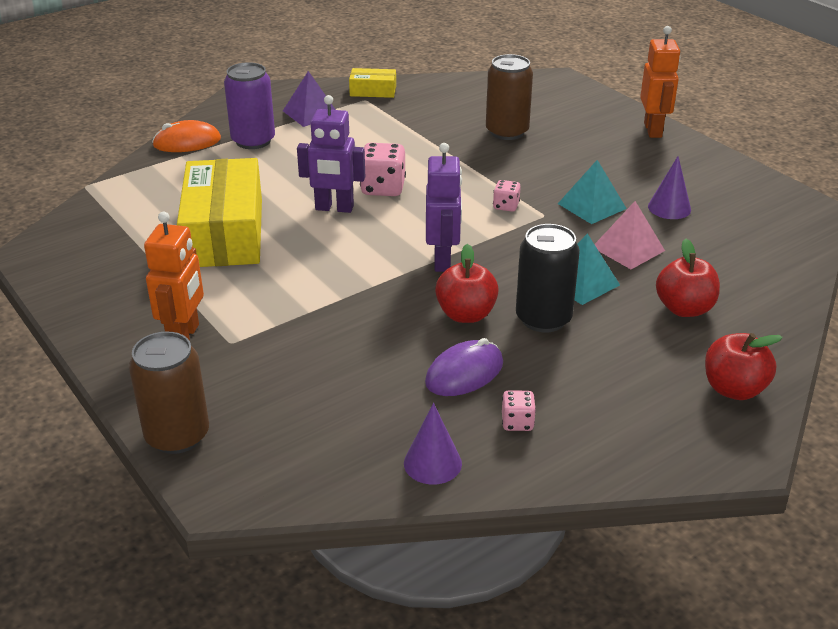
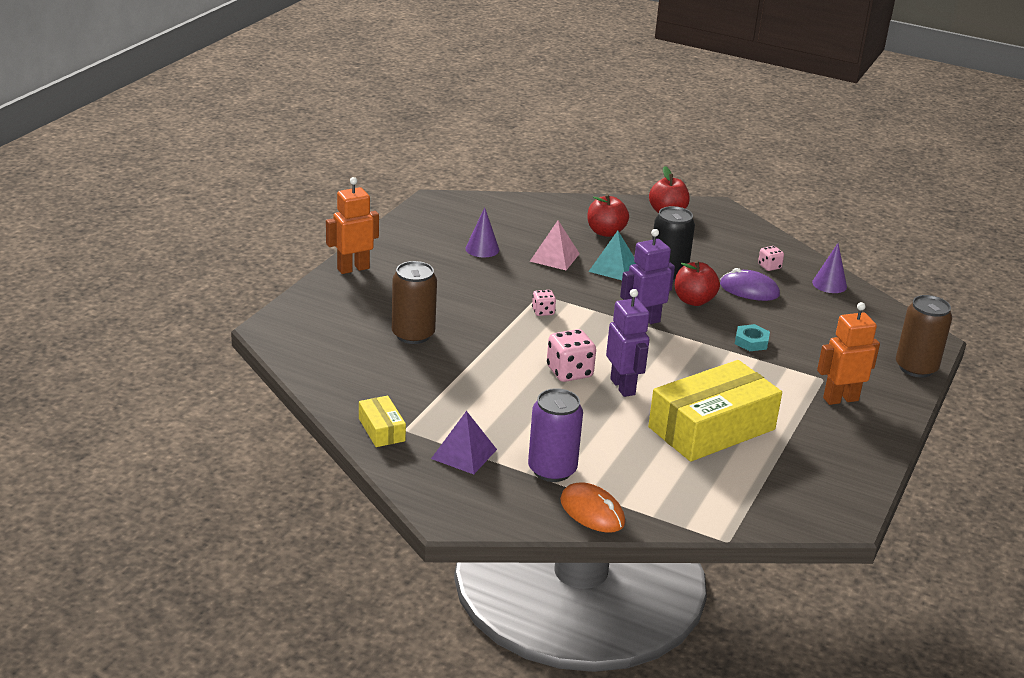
camera: 120 degrees left, 5 degrees down
(345, 321) = (751, 342): none -> turquoise nut
(592, 206) = (508, 278): turquoise pyramid -> none

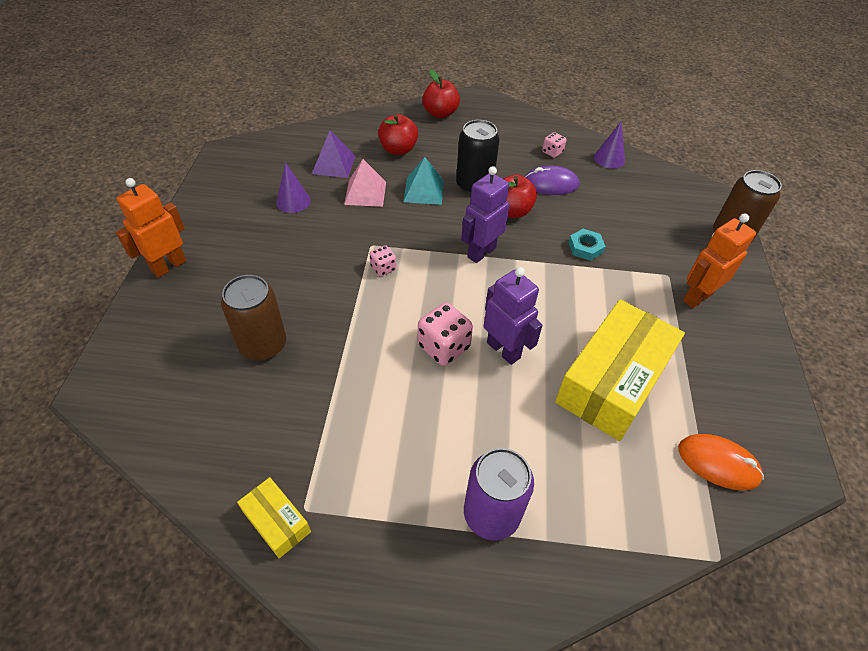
camera: 20 degrees left, 20 degrees up
(464, 454) = (386, 526): purple pyramid -> purple pyramid (334, 164)
(592, 511) = (564, 572): orange mouse -> orange mouse (718, 463)

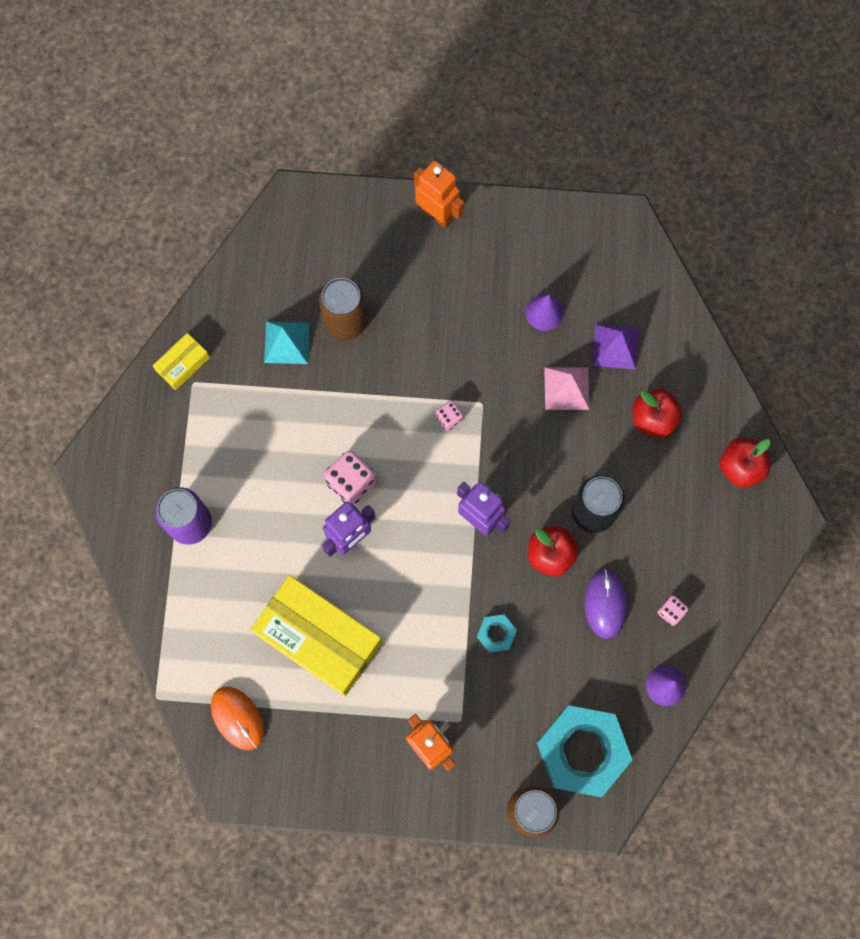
camera: 90 degrees right, 25 degrees up
(424, 191) = (577, 453): turquoise pyramid -> turquoise pyramid (286, 342)
(672, 203) = (582, 751): none -> turquoise nut
(718, 463) = (237, 718): orange mouse -> orange mouse turned 60 degrees counterclockwise

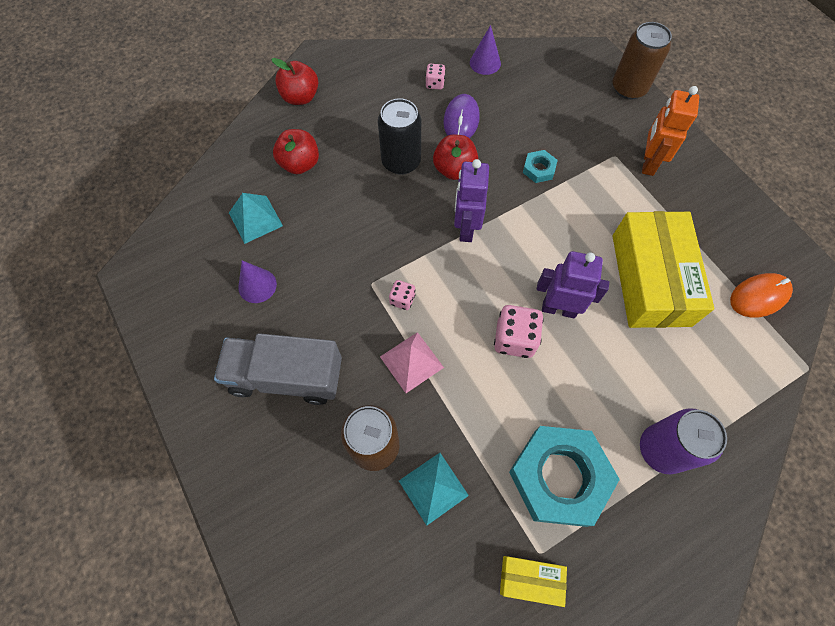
camera: 125 degrees left, 10 degrees down
(237, 718) = (759, 296): orange mouse -> orange mouse turned 45 degrees clockwise
(437, 214) = (210, 436): orange robot -> none
(445, 291) = (286, 376): none -> grey truck
(566, 388) = (315, 232): pink pyramid -> pink pyramid (411, 362)
(582, 751) = (566, 81): turquoise nut -> turquoise nut (559, 477)
(605, 604) = (461, 120): purple mouse -> purple mouse turned 45 degrees counterclockwise
(615, 346) = (255, 219): purple pyramid -> turquoise pyramid

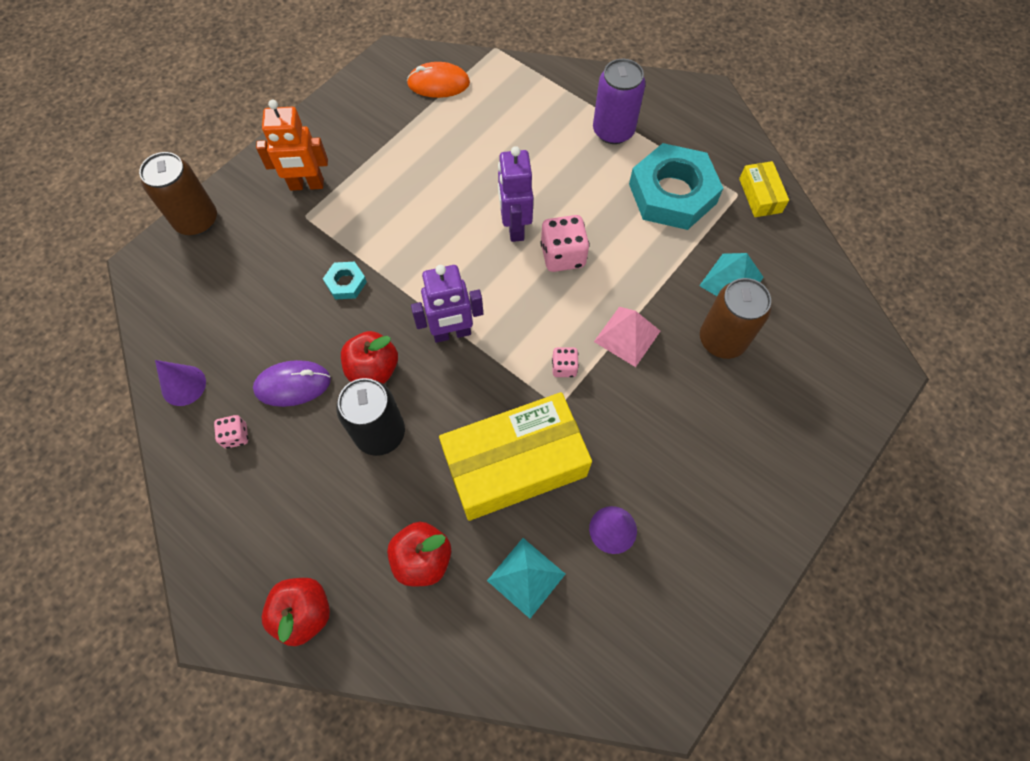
camera: 110 degrees left, 0 degrees up
(286, 376) = (699, 448): grey truck -> none
(650, 279) = (452, 162): yellow box -> yellow box (514, 464)
(759, 296) = (438, 83): orange mouse -> orange mouse turned 45 degrees counterclockwise

